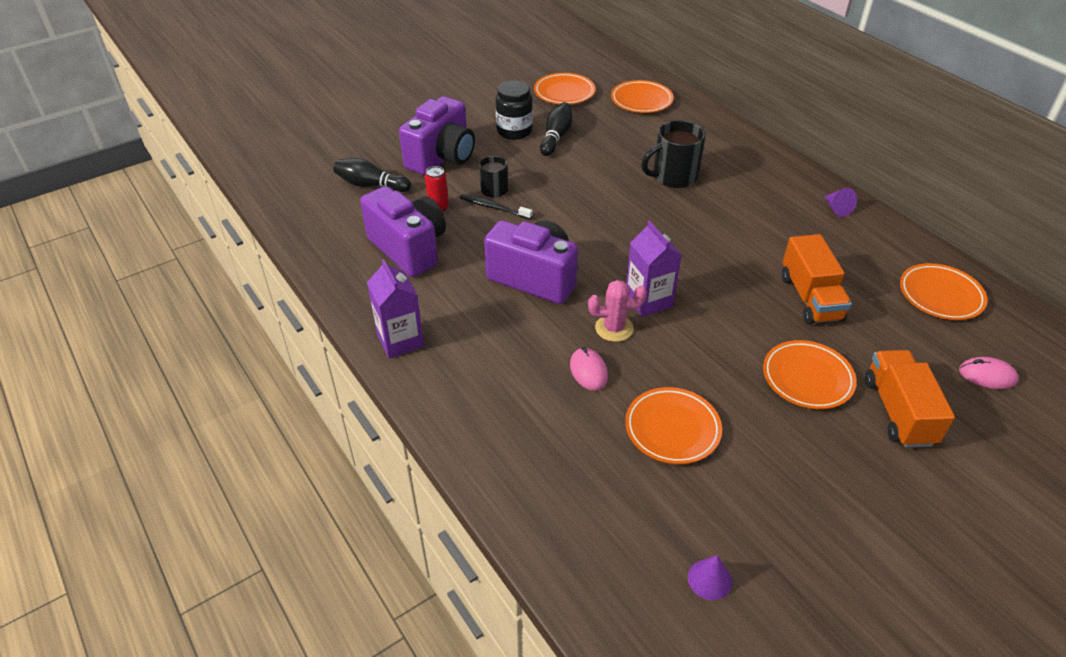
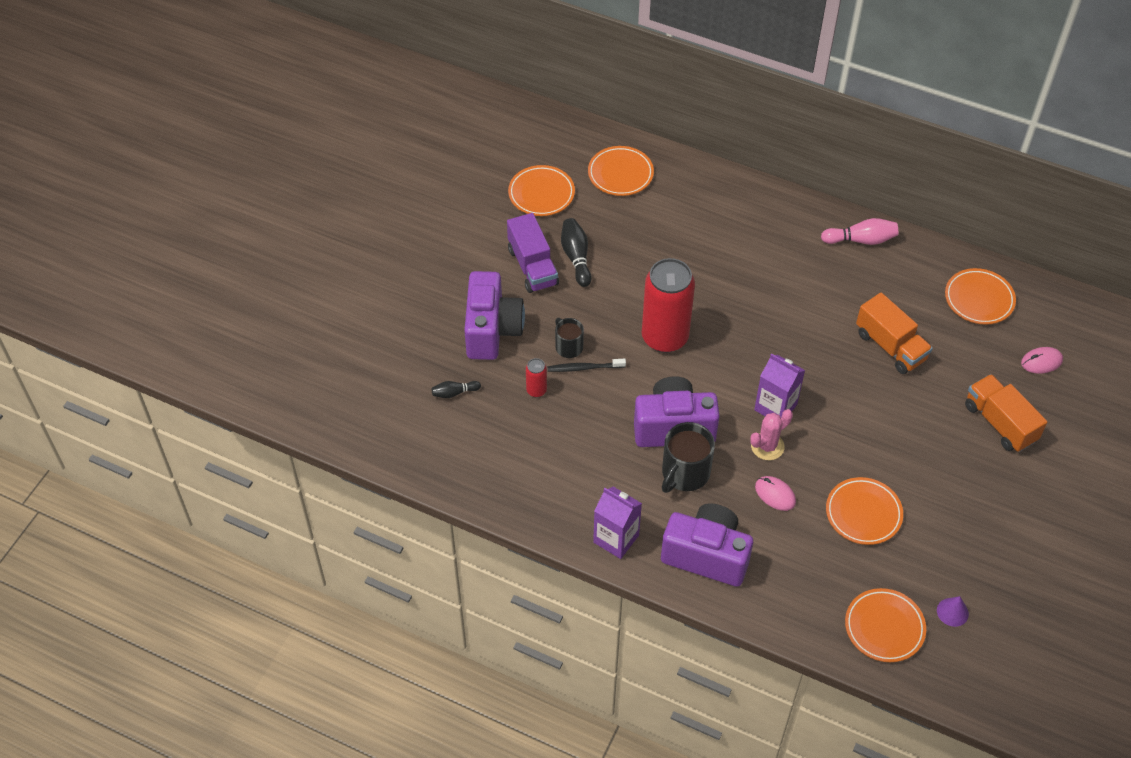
camera: 30 degrees left, 10 degrees up
(371, 185) = (454, 393): black bowling pin -> black bowling pin, size x0.61
(409, 248) = (548, 446): purple camera -> purple camera (706, 555)
(514, 131) = (532, 266): black jar -> purple truck
(585, 212) = (664, 337): none -> red can
(673, 176) = (710, 261): black mug -> black mug (684, 473)
(807, 378) = (927, 424): orange plate -> orange plate (884, 627)
(837, 209) = (861, 240): purple cone -> pink bowling pin

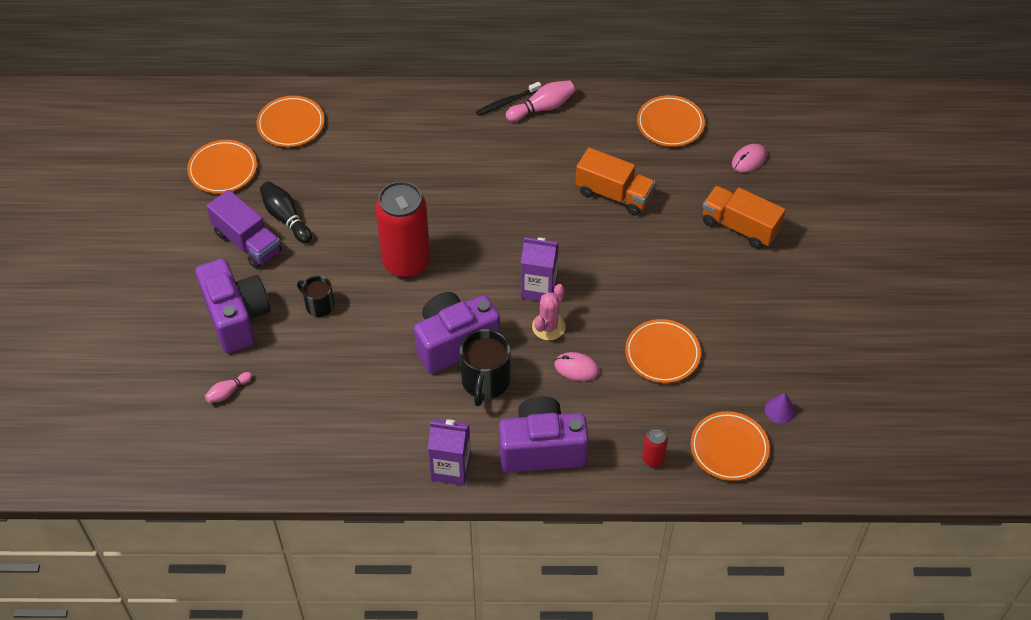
camera: 25 degrees left, 0 degrees up
(454, 393) = (228, 392): black bowling pin -> pink bowling pin
(536, 390) = (308, 358): red can -> red can (653, 459)
(584, 368) = (344, 319): black toothbrush -> black toothbrush (507, 102)

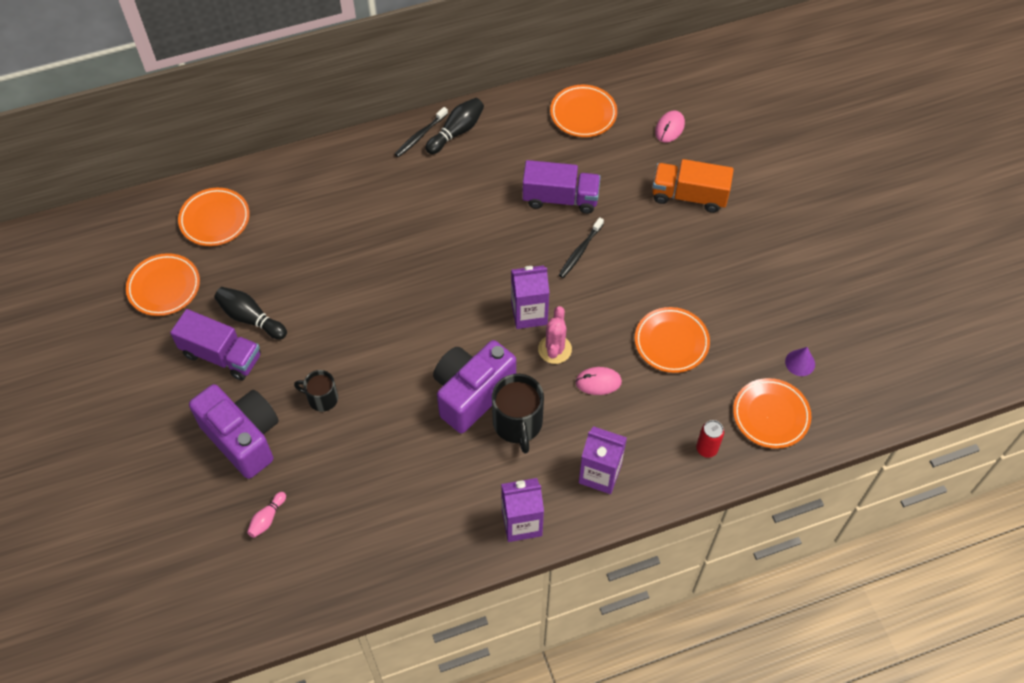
camera: 20 degrees left, 5 degrees up
(406, 262) = (390, 327): red can -> none
(541, 449) = (600, 474): purple camera -> purple carton
(542, 108) = (456, 132): pink bowling pin -> black bowling pin
(611, 247) = (580, 251): none -> black toothbrush
(614, 194) = (560, 198): orange truck -> purple truck

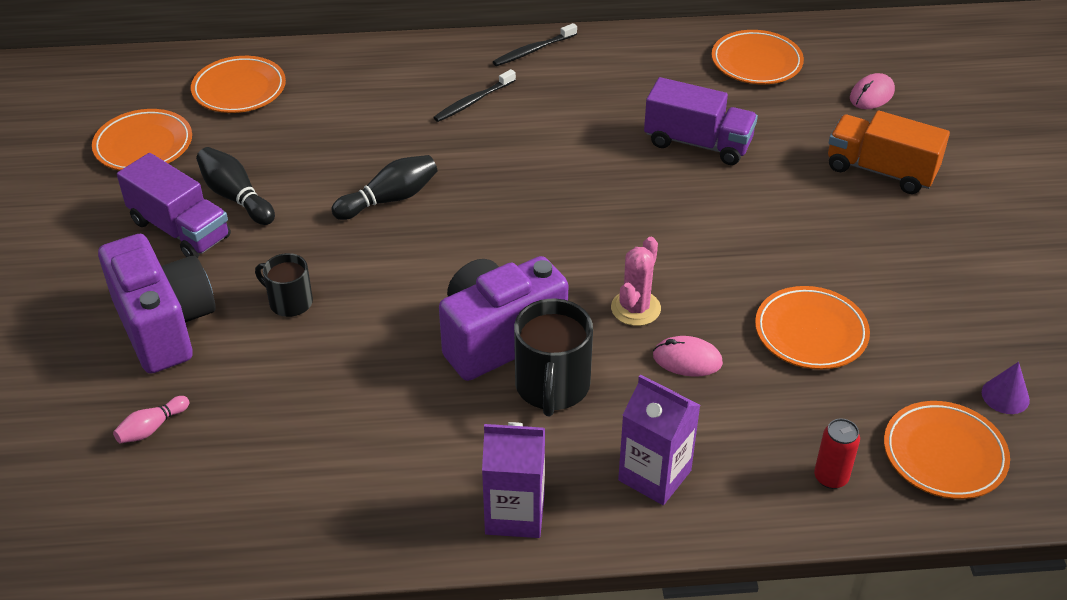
camera: 15 degrees right, 15 degrees down
(456, 132) = (582, 54): black bowling pin -> black bowling pin (389, 199)
(529, 313) = (613, 260): purple carton -> none
(580, 251) = (707, 204): black toothbrush -> black toothbrush (473, 101)

